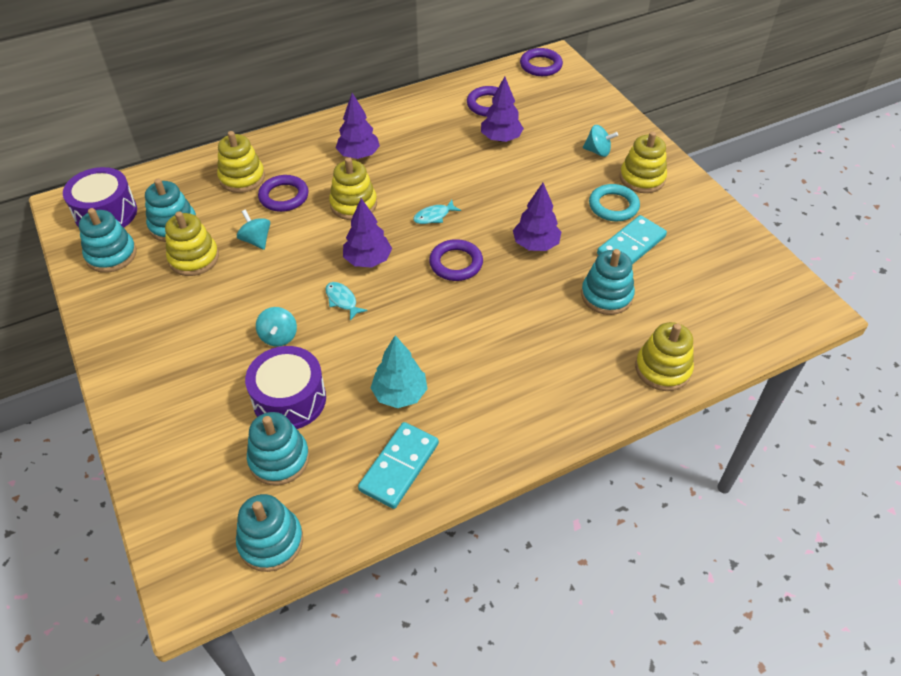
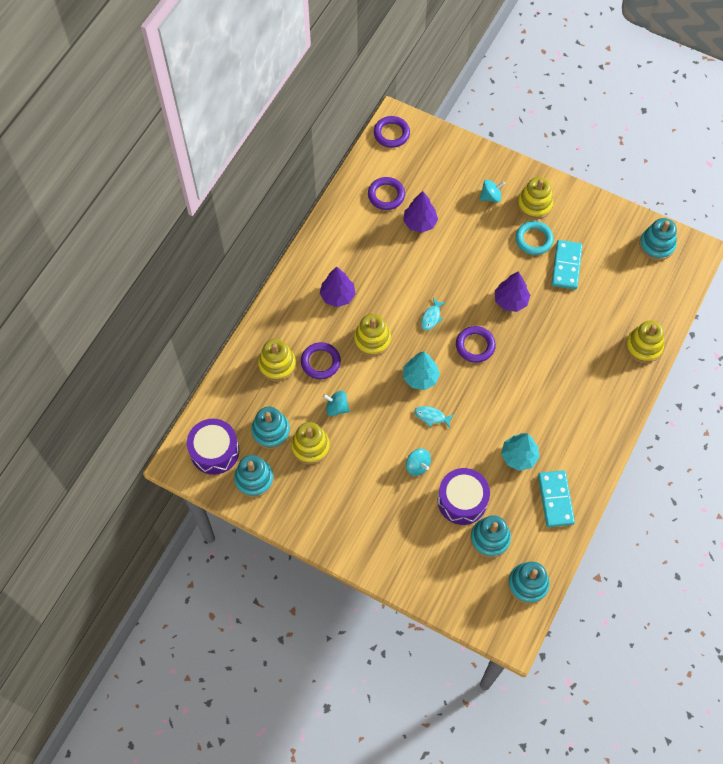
camera: 35 degrees left, 15 degrees up
(368, 260) = (420, 377): purple tree -> turquoise tree
(606, 295) = (579, 314): turquoise stacking toy -> turquoise stacking toy (656, 245)

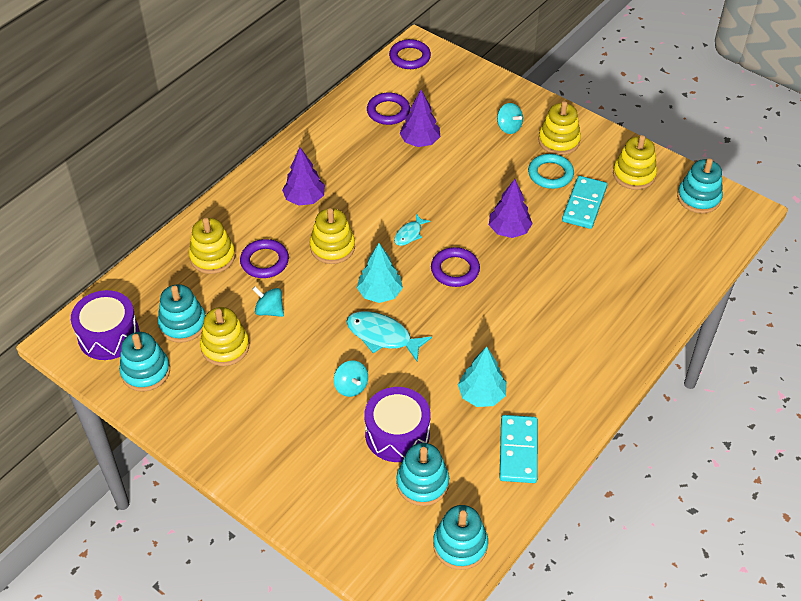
camera: 10 degrees right, 15 degrees down
(431, 416) = (382, 336): turquoise fish -> turquoise fish, size x1.76
(490, 197) = (508, 127): turquoise spinning top -> turquoise spinning top turned 60 degrees clockwise
(643, 346) = (664, 299): yellow stacking toy -> yellow stacking toy (634, 175)

